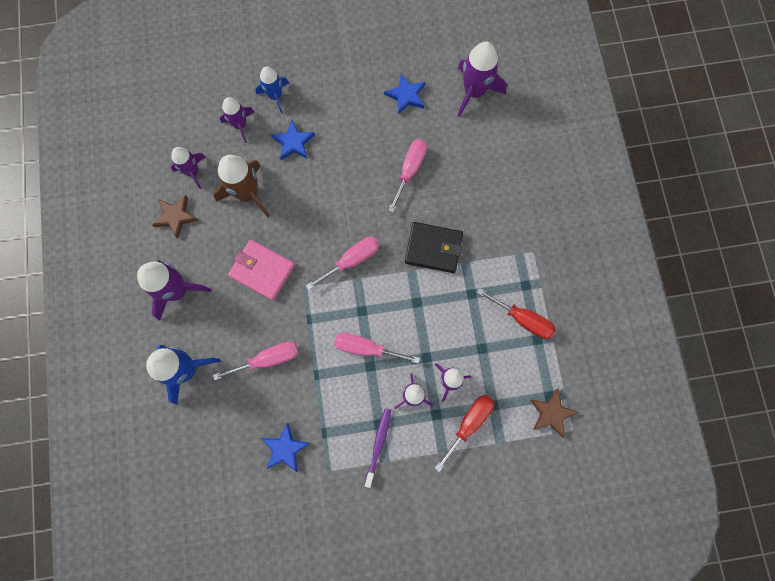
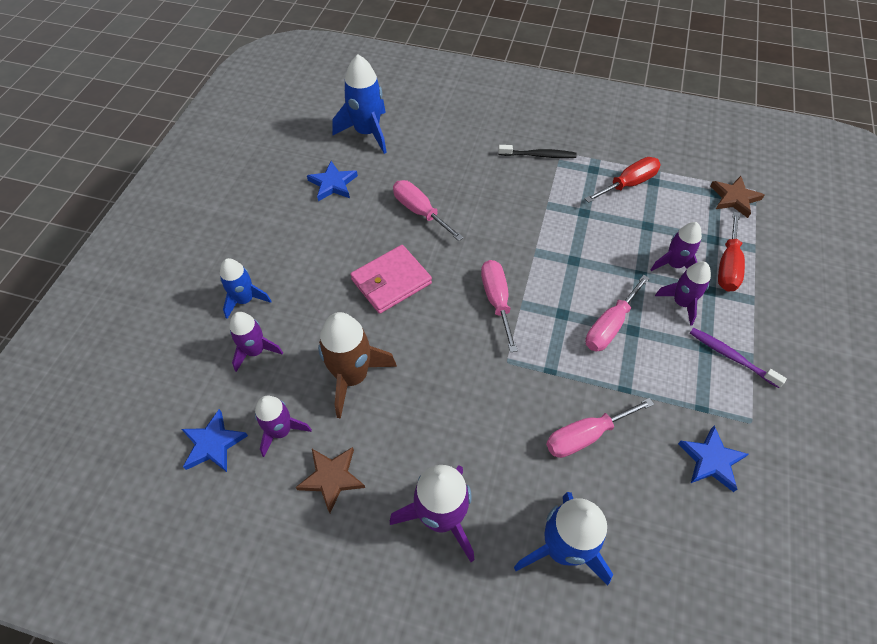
camera: 65 degrees left, 20 degrees down
(262, 271) = (463, 399): pink wallet -> pink wallet (391, 282)
(268, 359) = (585, 436): pink screwdriver -> pink screwdriver turned 120 degrees counterclockwise
(293, 142) = (317, 303): blue star -> blue star (213, 444)
(433, 248) = (519, 224): black wallet -> none
(469, 423) = (727, 265): red screwdriver -> red screwdriver turned 135 degrees counterclockwise
(474, 92) = (367, 133): purple rocket -> blue rocket
(519, 235) = (539, 155): none -> black toothbrush

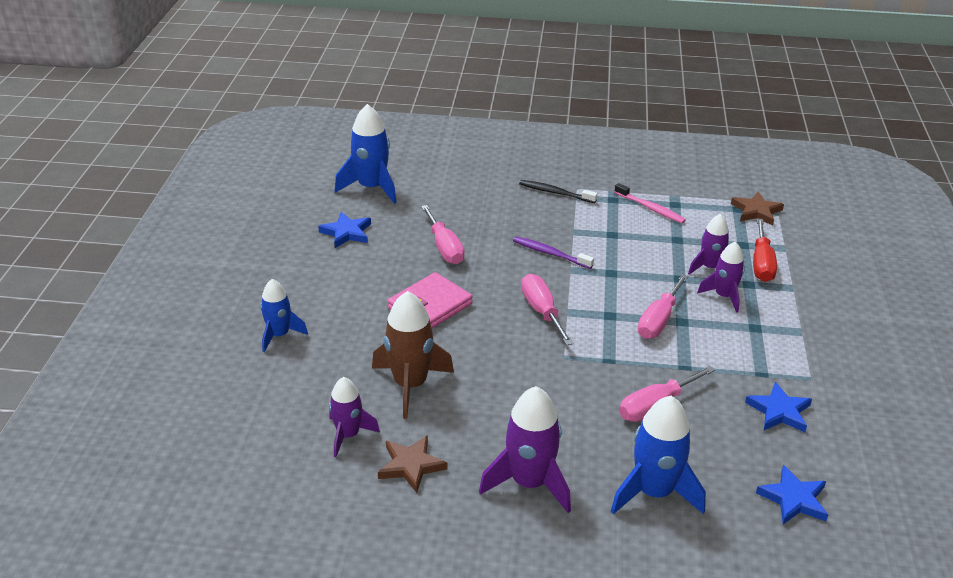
camera: 10 degrees left, 20 degrees down
(213, 444) = (279, 452): blue star -> blue star (793, 499)
(255, 351) = (302, 375): purple rocket -> none
(420, 211) = (444, 247): pink screwdriver -> pink screwdriver turned 150 degrees counterclockwise
(539, 155) = (555, 192): black toothbrush -> black toothbrush turned 150 degrees counterclockwise
(628, 184) = (650, 208): red screwdriver -> pink toothbrush
(731, 356) = (780, 332): purple toothbrush -> purple toothbrush (550, 253)

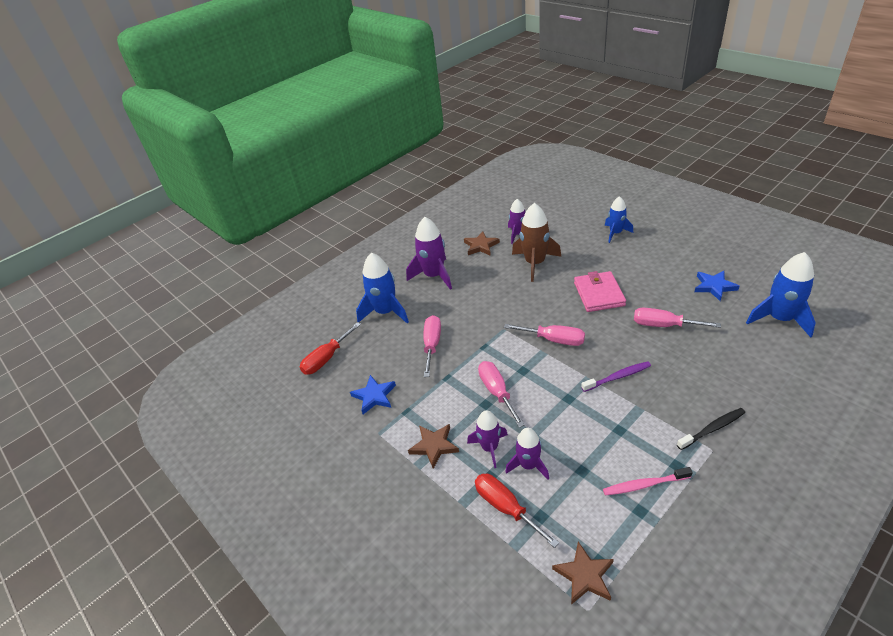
camera: 135 degrees right, 5 degrees up
(769, 331) = (434, 446): none -> brown star
(793, 499) = (326, 358): blue star -> red screwdriver

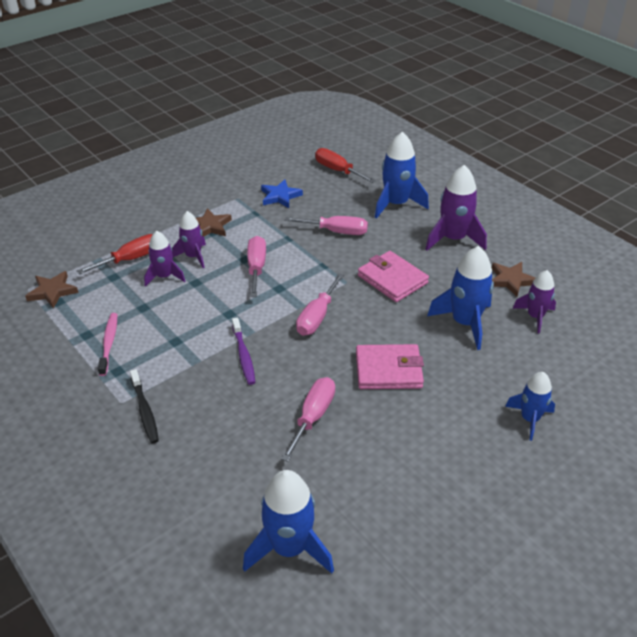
camera: 90 degrees right, 0 degrees up
(494, 303) = (392, 279): none -> pink wallet
(497, 392) = (256, 267): pink screwdriver -> pink screwdriver turned 75 degrees counterclockwise
(535, 263) = (465, 323): brown rocket -> blue rocket
(714, 286) = (377, 496): blue star -> none

